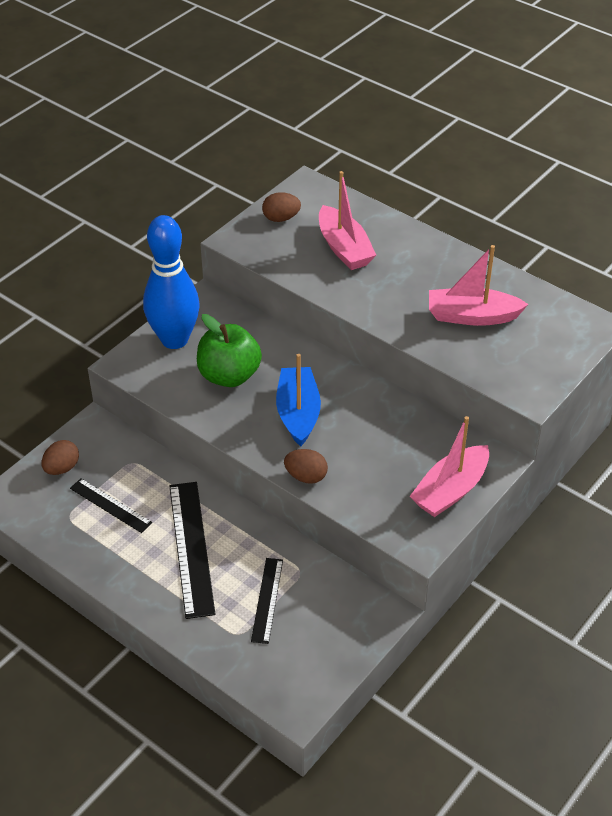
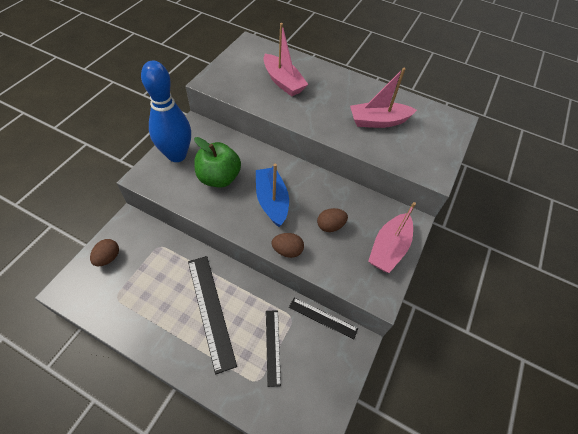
camera: 15 degrees left, 10 degrees up
(110, 505) = (147, 283): black ruler -> black ruler (323, 318)
(281, 218) = (237, 65): brown egg -> brown egg (330, 226)

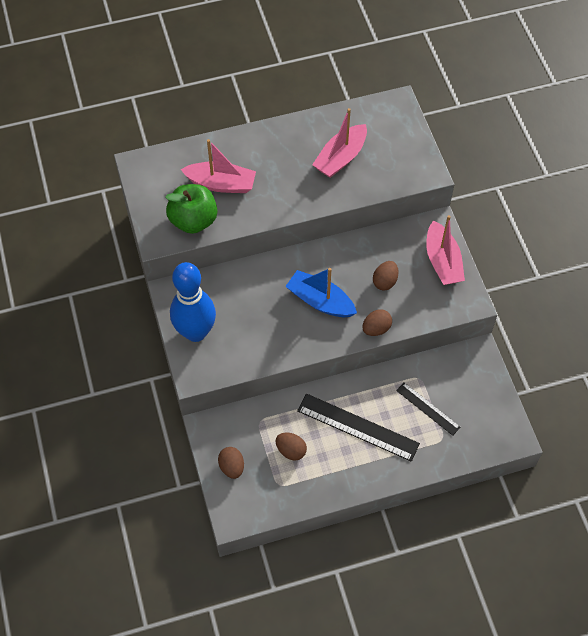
camera: 40 degrees left, 5 degrees up
(152, 283) = (291, 450): none -> brown egg
(219, 178) = (256, 319): green apple -> green apple (193, 220)
(323, 318) = (440, 358): black ruler -> none

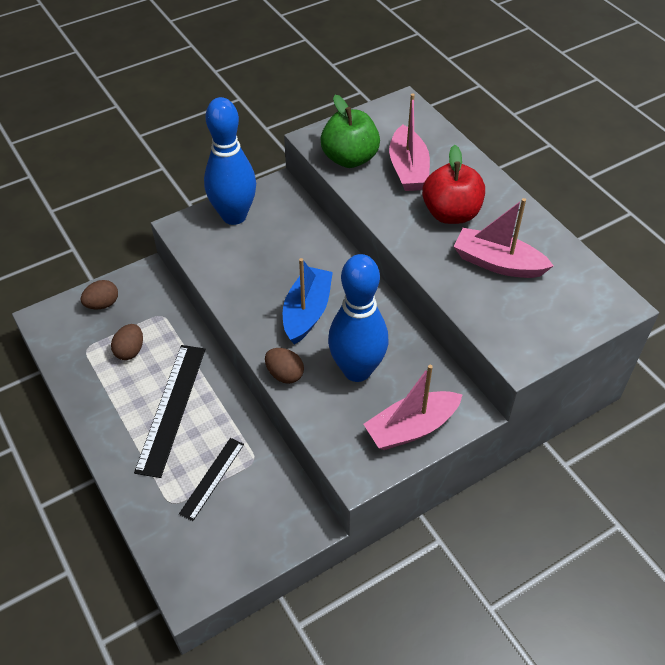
camera: 75 degrees right, 10 degrees down
(281, 170) = (451, 213): none -> red apple
(385, 281) = (357, 370): brown egg -> blue bowling pin

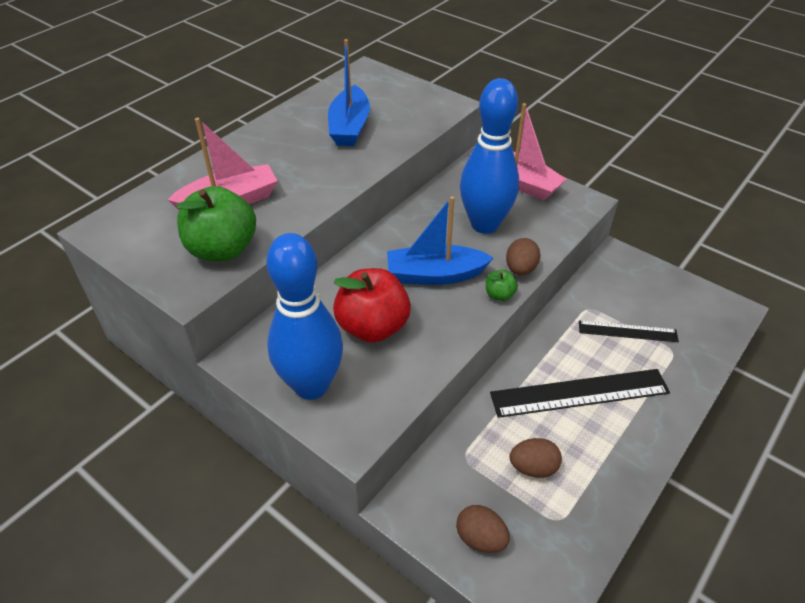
camera: 110 degrees left, 5 degrees down
(262, 347) = (499, 295): none -> green apple
(451, 213) = (293, 162): red apple -> red apple (373, 327)
(497, 263) = (349, 127): pink boat -> blue boat

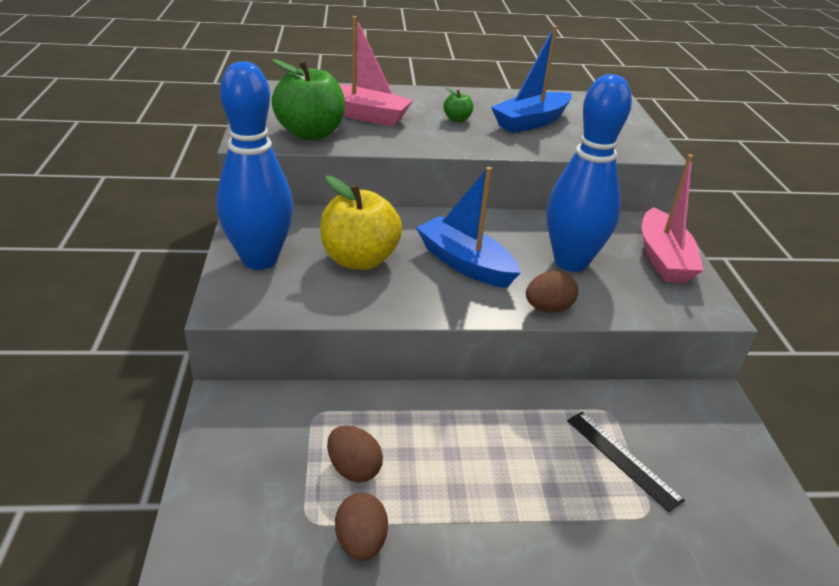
camera: 45 degrees right, 10 degrees down
(373, 327) = (359, 259): red apple -> yellow apple
(480, 538) = (235, 470): brown egg -> brown egg (361, 542)
(499, 295) = (495, 310): green apple -> green apple (457, 119)
(579, 393) = (488, 459): black ruler -> none

